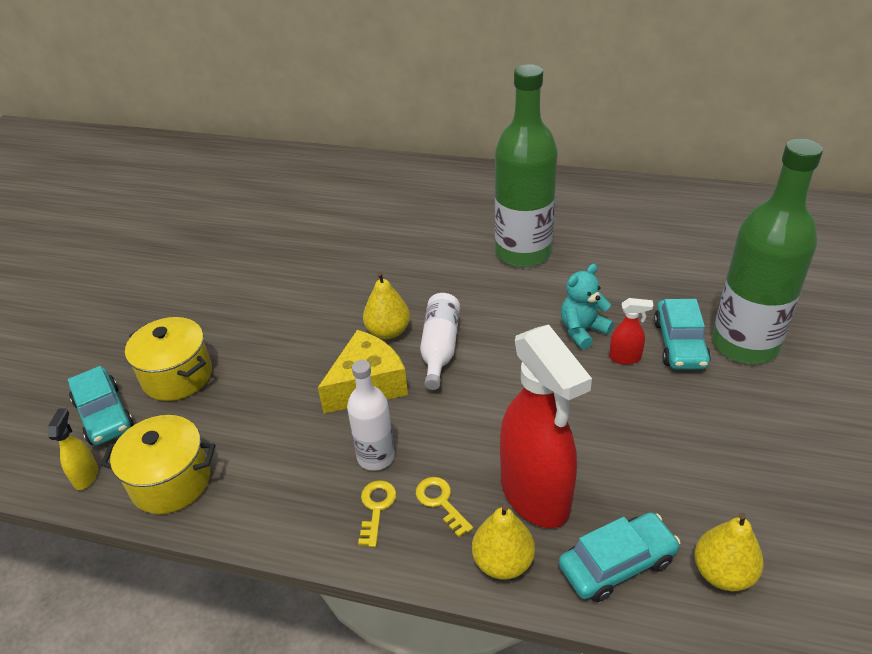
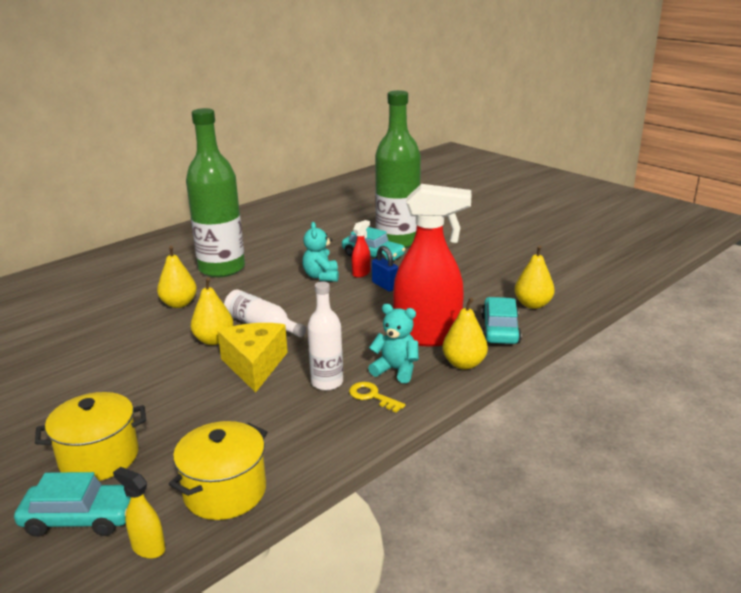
camera: 60 degrees left, 15 degrees down
(431, 269) = (179, 304): none -> yellow pear
(441, 502) = (396, 370): yellow key -> turquoise teddy bear
(617, 394) = (385, 285): none -> blue padlock

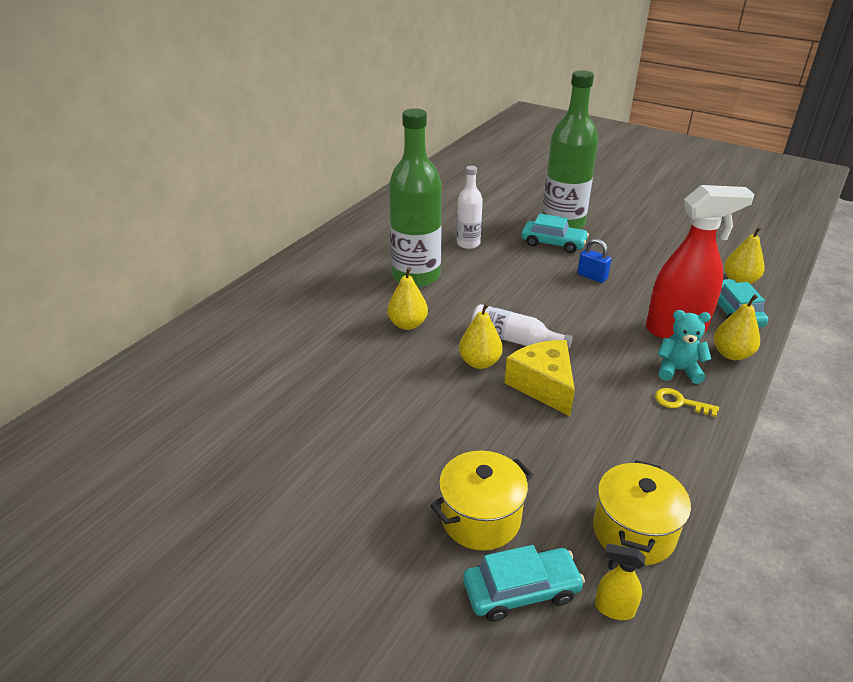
camera: 15 degrees left, 10 degrees up
(321, 276) = (523, 273): turquoise teddy bear -> none
(327, 382) = (627, 394): white bottle -> white bottle (468, 243)
(361, 273) = (558, 265): red spray bottle -> none

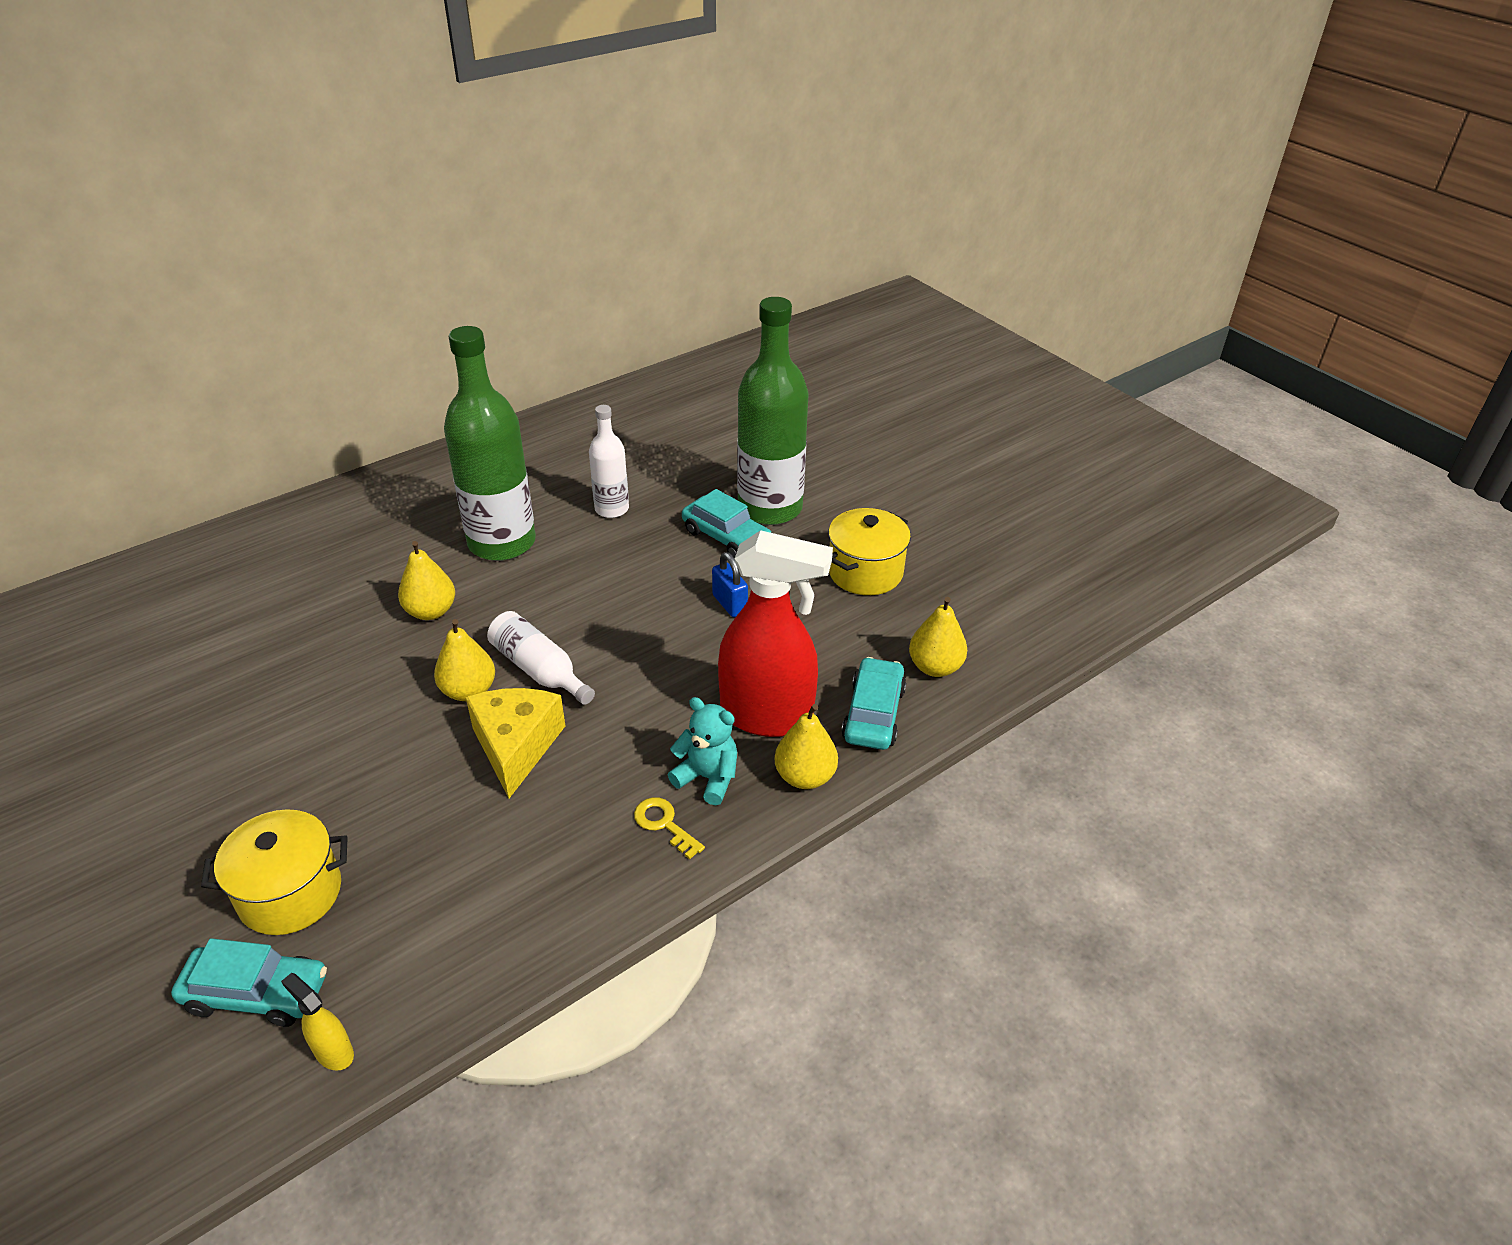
camera: 20 degrees right, 5 degrees up
(633, 532) = (441, 972): yellow pot -> yellow pot (865, 572)

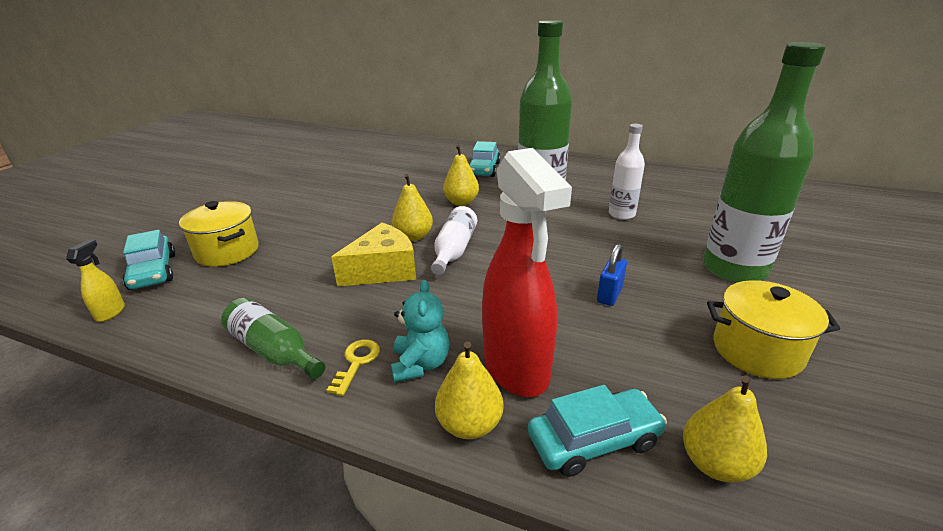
camera: 60 degrees right, 10 degrees down
(584, 887) = (274, 351): none -> green bottle
(726, 537) = (671, 264): turquoise car -> turquoise car (484, 169)

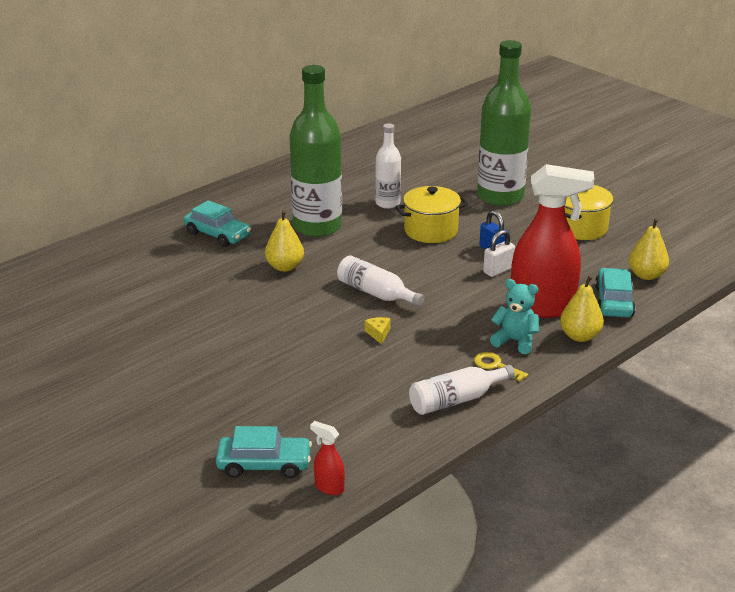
camera: 65 degrees left, 0 degrees up
(111, 312) = (329, 487): yellow spray bottle -> red spray bottle
(227, 251) = (261, 416): yellow pot -> yellow pot (431, 231)
(274, 351) = (456, 400): green bottle -> white bottle
(383, 270) = (378, 333): yellow cheese -> yellow cheese, size x0.40
(413, 237) = (332, 307): yellow pear -> none
(569, 309) = (498, 270): none -> white padlock

